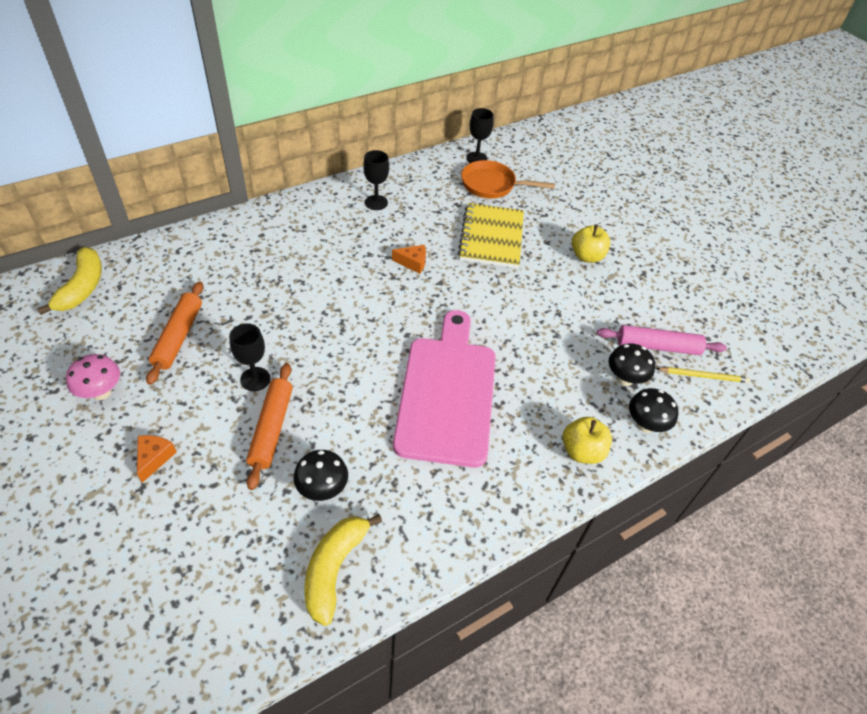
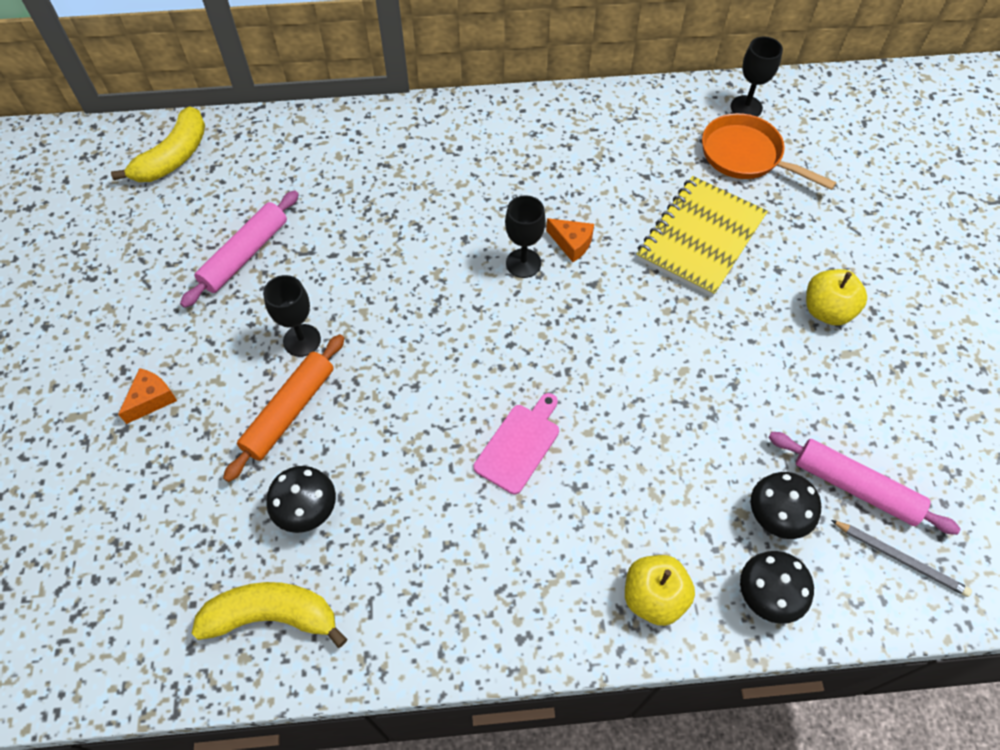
camera: 30 degrees right, 10 degrees up
(101, 392) = (135, 297): pink mushroom -> none
(178, 336) = (245, 255): orange rolling pin -> pink rolling pin
(334, 569) = (272, 616): yellow banana -> yellow banana turned 45 degrees clockwise
(376, 202) = (569, 139): black goblet -> black goblet (523, 263)
(447, 393) = (519, 445): pink cutting board -> pink cutting board, size x0.44
(703, 376) = (900, 559): yellow pencil -> grey pencil

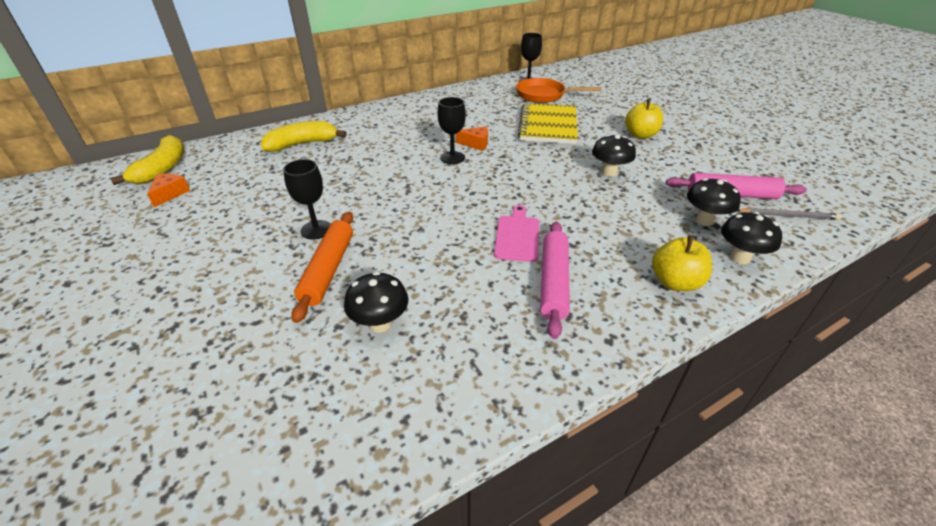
camera: 25 degrees left, 20 degrees down
(151, 399) = (195, 298): orange cheese -> orange cheese (170, 194)
(245, 255) = (245, 200): pink rolling pin -> pink rolling pin (553, 282)
(272, 616) = (390, 407): yellow banana -> yellow banana (302, 144)
(717, 375) = (609, 172): none -> black mushroom

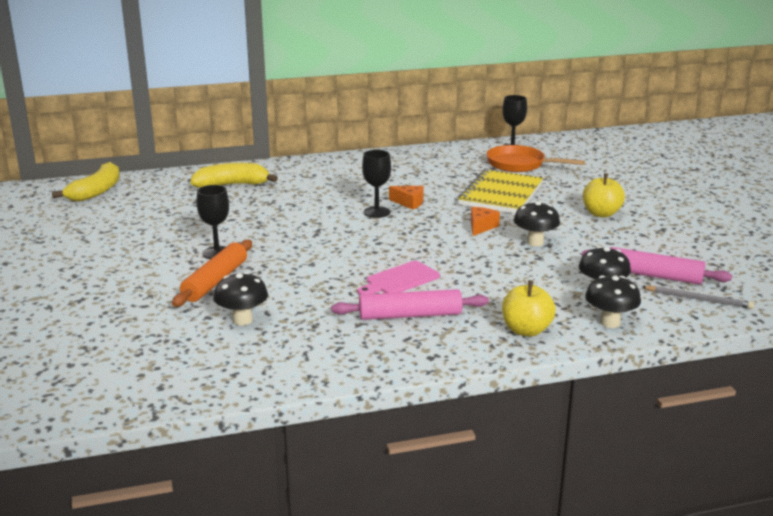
camera: 15 degrees right, 15 degrees down
(170, 194) = (98, 212): orange cheese -> orange cheese (481, 227)
(517, 236) = (400, 280): pink cutting board -> pink cutting board turned 150 degrees counterclockwise
(553, 282) = (410, 315): pink rolling pin -> pink rolling pin turned 60 degrees clockwise

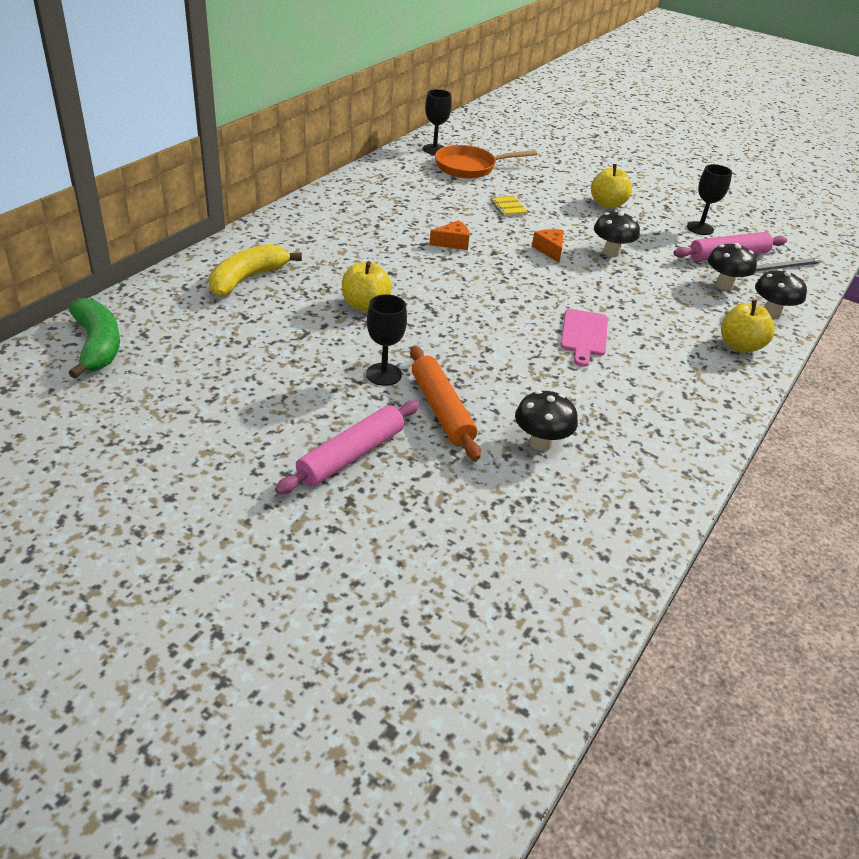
camera: 45 degrees left, 15 degrees up
(96, 191) = (97, 346): yellow banana -> green banana
(277, 217) = (365, 305): none -> yellow apple
(376, 212) = (443, 264): black goblet -> black goblet (700, 228)
(410, 315) = (650, 369): pink rolling pin -> pink rolling pin (351, 455)
(501, 194) = (508, 207): yellow notebook -> yellow notebook, size x0.41

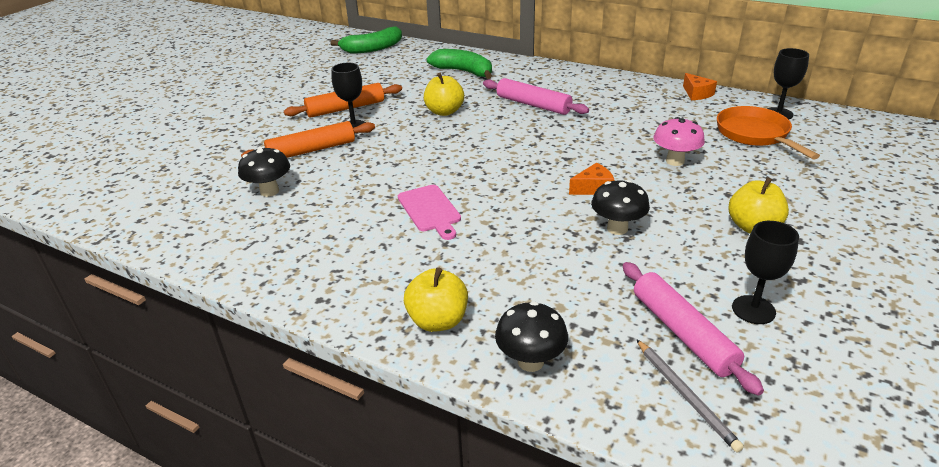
camera: 90 degrees right, 5 degrees down
(247, 279) = (463, 72): yellow banana -> green banana
(323, 379) = (346, 108): none -> orange rolling pin
(351, 455) = (265, 125): pink rolling pin -> pink rolling pin (533, 105)
(452, 243) = (571, 137): orange cheese -> orange cheese (697, 94)
(508, 207) = (675, 161): yellow notebook -> pink mushroom
(584, 335) = (430, 210): pink cutting board -> pink cutting board turned 120 degrees counterclockwise
(724, 285) = (587, 320): black mushroom -> none

